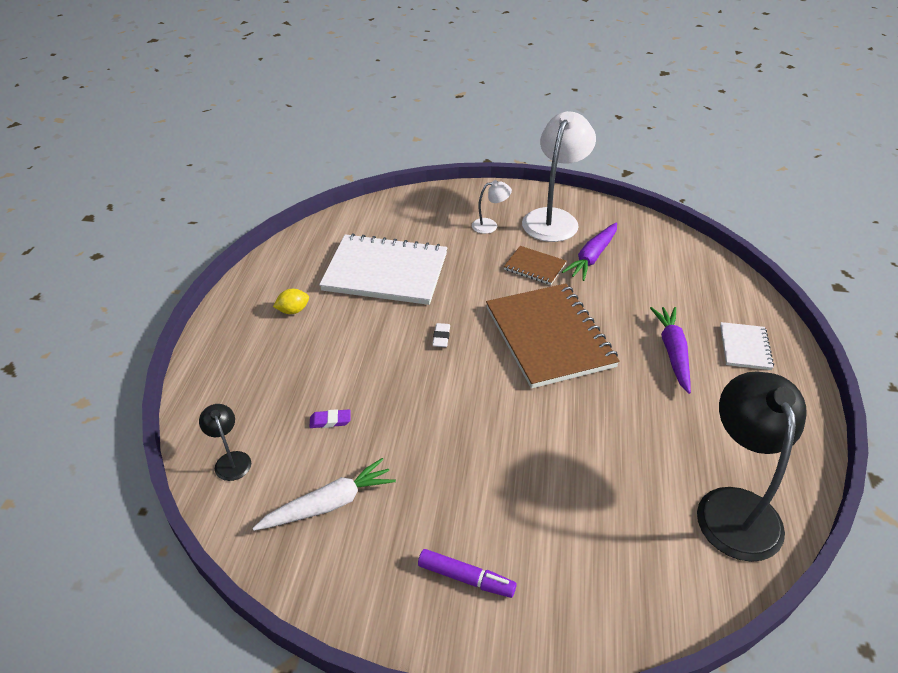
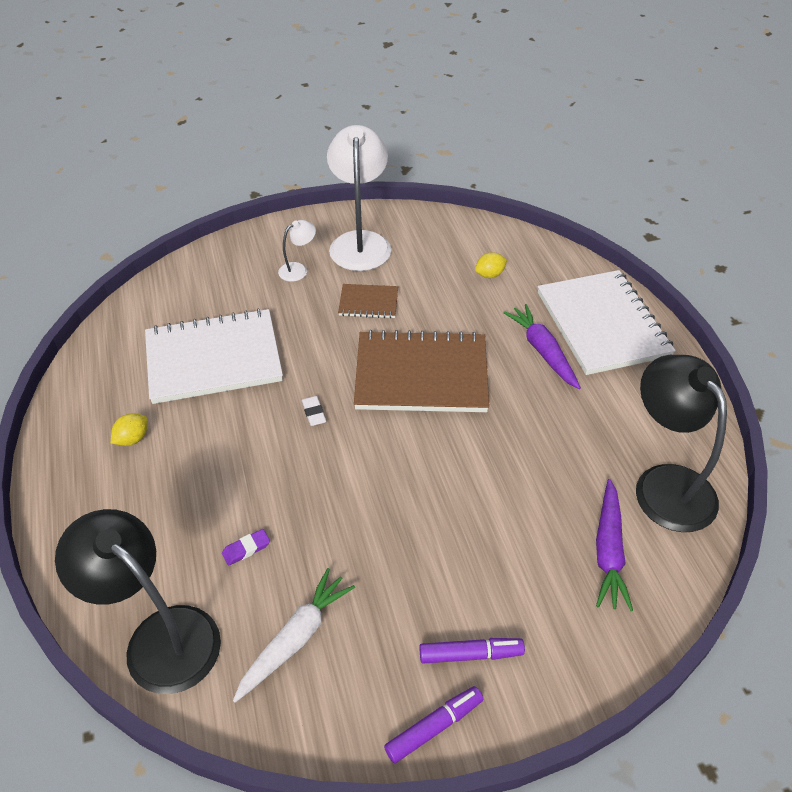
camera: 25 degrees left, 5 degrees up
(231, 460) = (160, 636): black lamp -> black lamp, size x2.19
(401, 623) = (434, 727): none -> purple marker
(549, 337) = (421, 375): brown notebook -> brown notebook turned 45 degrees counterclockwise
(592, 257) = (419, 274): purple carrot -> purple carrot (608, 551)
(656, 275) = (489, 275): none -> yellow lemon
(744, 347) = (602, 324): white notebook -> white notebook, size x2.11

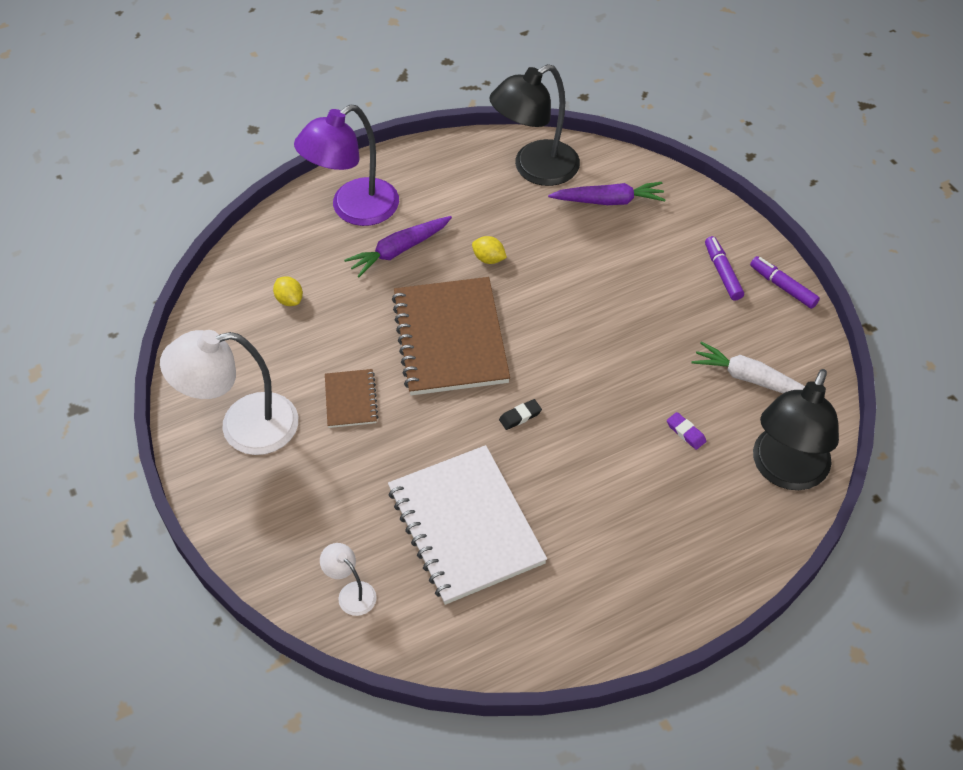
camera: 100 degrees left, 5 degrees up
(133, 438) = (594, 567): yellow lemon -> yellow lemon (489, 259)
(298, 269) = (302, 480): white lamp -> white lamp (351, 593)
(314, 413) = (520, 416): white eraser -> black eraser
(602, 324) = (354, 209): white notebook -> purple lamp

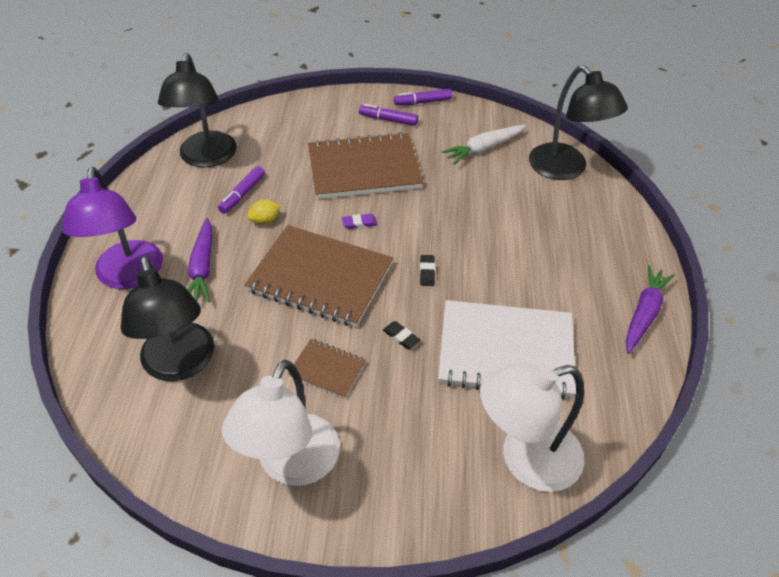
camera: 60 degrees left, 5 degrees down
(289, 300) = (180, 364): yellow lemon -> black lamp
(351, 593) = (525, 459): white lamp -> white lamp, size x2.19
(424, 435) = (401, 337): none -> black eraser
(509, 223) = (242, 194): none -> purple marker
(609, 201) = (276, 138): purple carrot -> purple carrot (644, 313)
(625, 293) = (364, 169): none -> brown notebook
(686, 432) = (504, 197): purple eraser -> purple eraser (359, 223)

